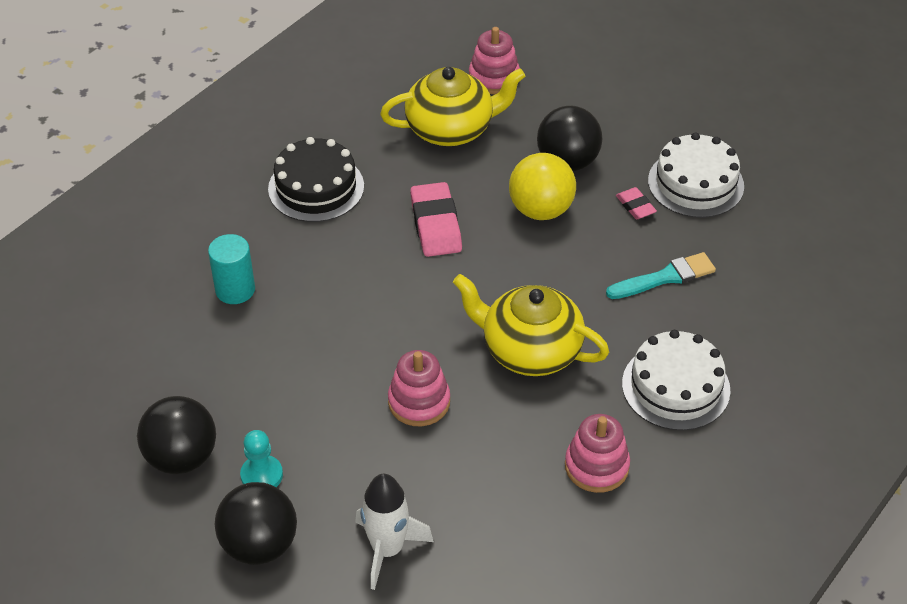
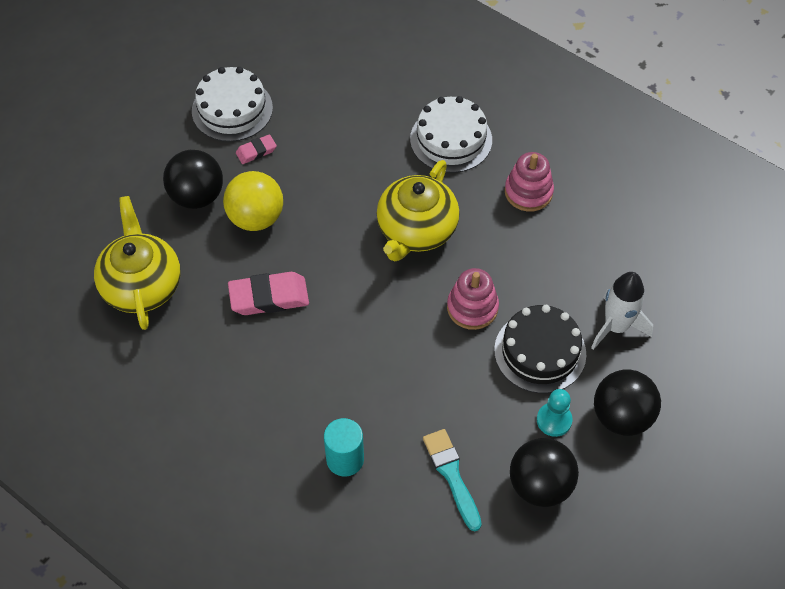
camera: 90 degrees left, 10 degrees up
(316, 187) = (212, 398): black cake -> black cake (540, 352)
(494, 78) = (72, 250): pink stacking toy -> none
(665, 277) = (338, 137): turquoise brush -> turquoise brush (452, 475)

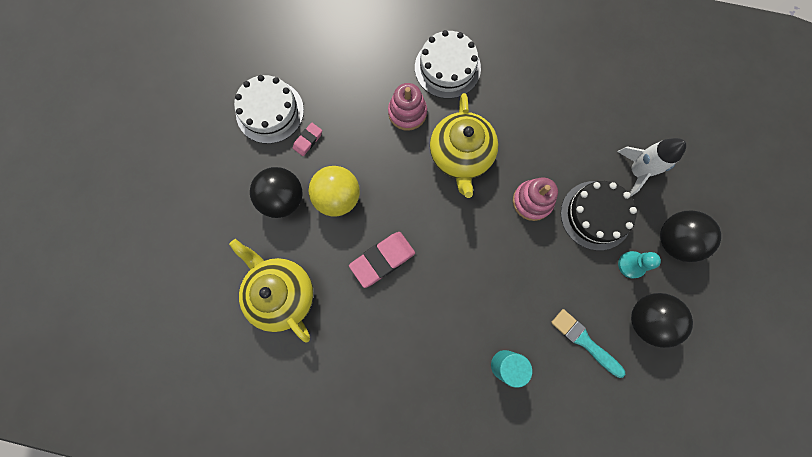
camera: 25 degrees left, 20 degrees up
(528, 192) = (524, 88): pink stacking toy -> pink stacking toy (407, 112)

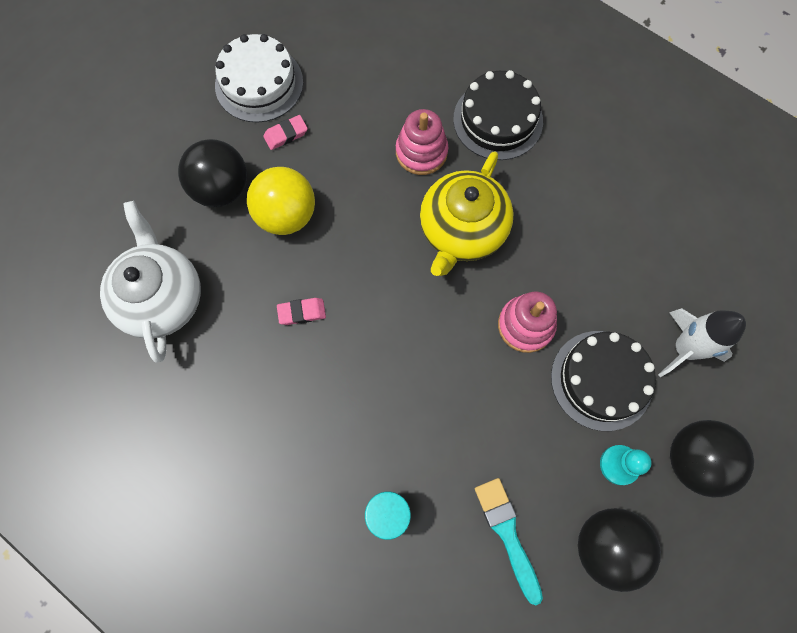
camera: 25 degrees right, 5 degrees down
(281, 293) = (162, 297): yellow teapot -> white teapot
(382, 260) = (302, 312): pink eraser -> pink eraser, size x0.54
(447, 68) = (498, 120): white cake -> black cake

